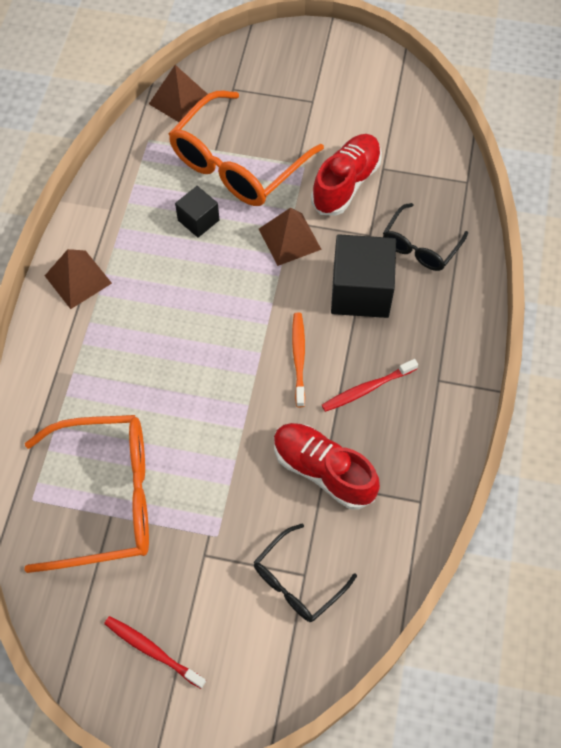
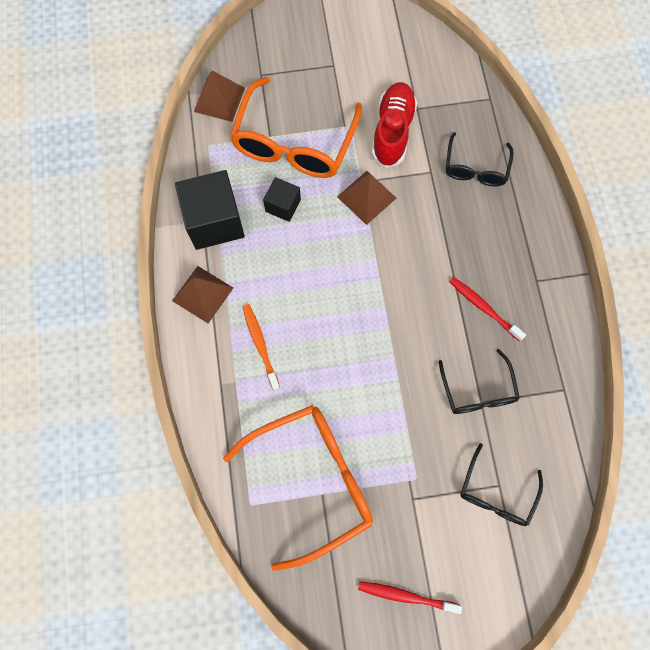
camera: 20 degrees left, 10 degrees up
(299, 358) = (418, 301): orange toothbrush -> orange toothbrush (260, 345)
(323, 470) = (478, 391): red shoe -> black glasses
(360, 291) = (444, 224): black cube -> black cube (214, 221)
(367, 388) = (484, 308): red toothbrush -> red toothbrush turned 90 degrees clockwise

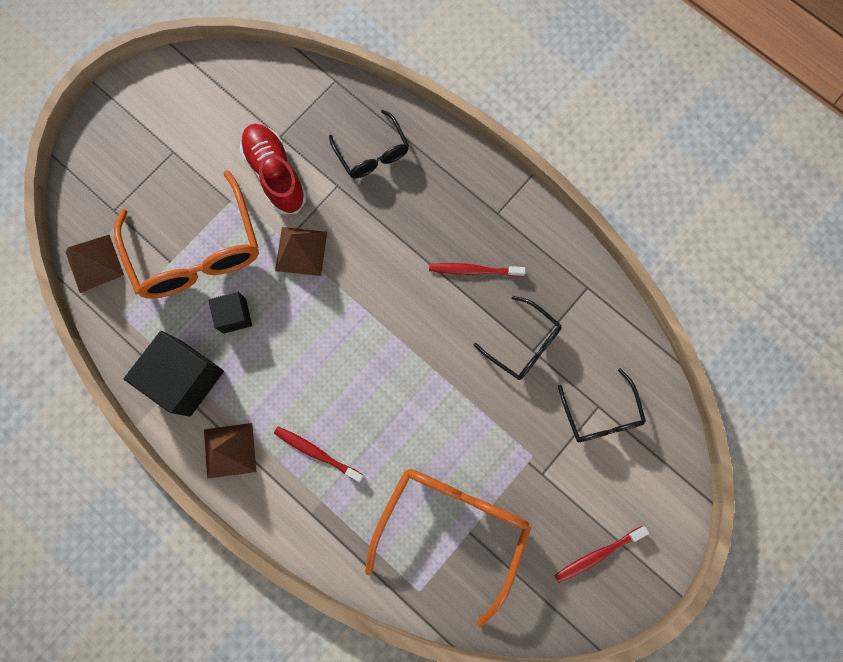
camera: 40 degrees left, 5 degrees up
(260, 345) = (317, 453): orange toothbrush -> red toothbrush

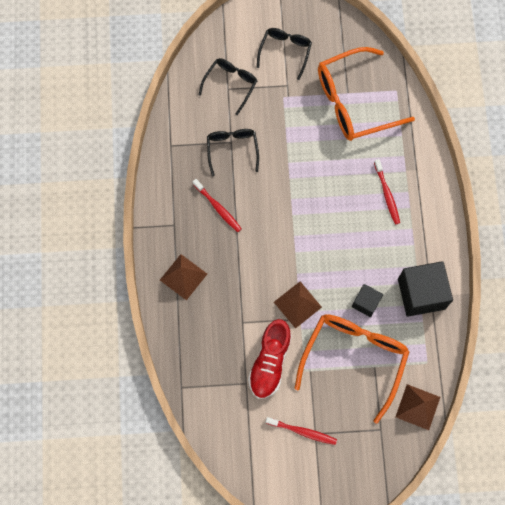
camera: 135 degrees left, 5 degrees down
(229, 450) = (430, 236): brown pyramid -> brown pyramid (183, 277)
(372, 153) = (205, 322): black glasses -> black glasses (285, 51)
(597, 554) = (298, 31): red toothbrush -> red toothbrush (302, 431)

